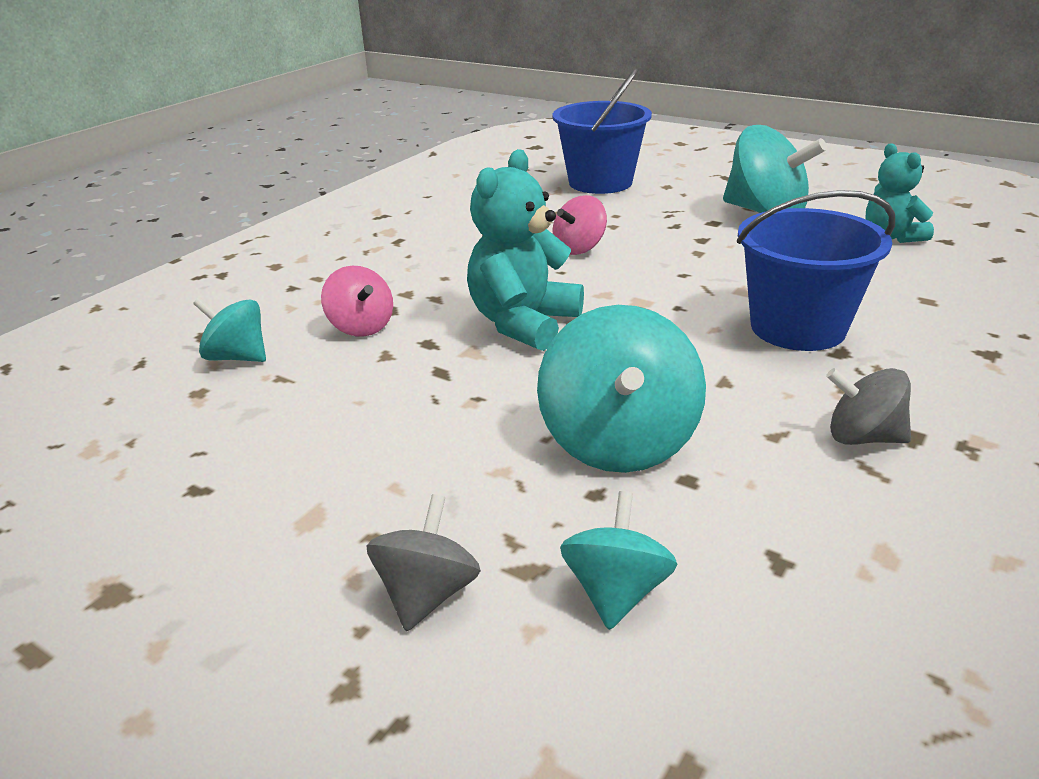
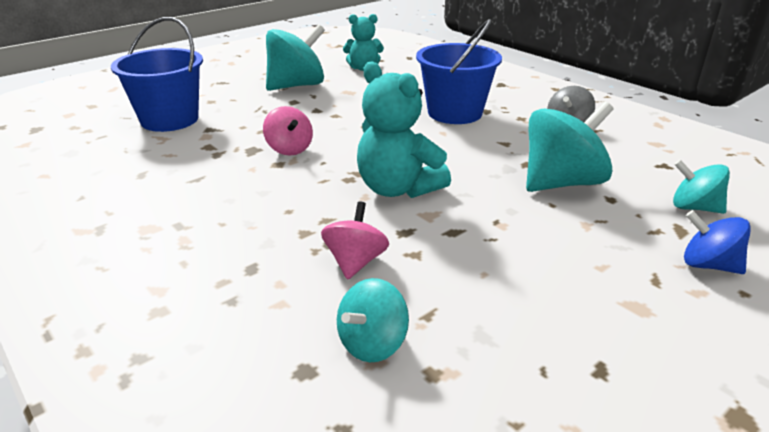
camera: 75 degrees left, 0 degrees up
(361, 327) = (355, 262): pink spinning top -> pink spinning top turned 60 degrees counterclockwise
(427, 594) = (708, 265): grey spinning top -> blue spinning top
(619, 442) = (561, 183): turquoise spinning top -> turquoise spinning top turned 45 degrees counterclockwise

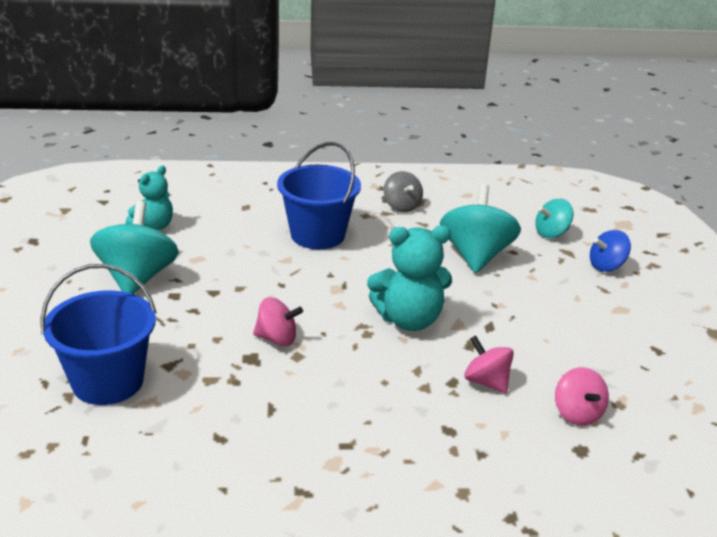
camera: 55 degrees left, 0 degrees up
(372, 343) = (577, 413): turquoise spinning top -> pink spinning top

